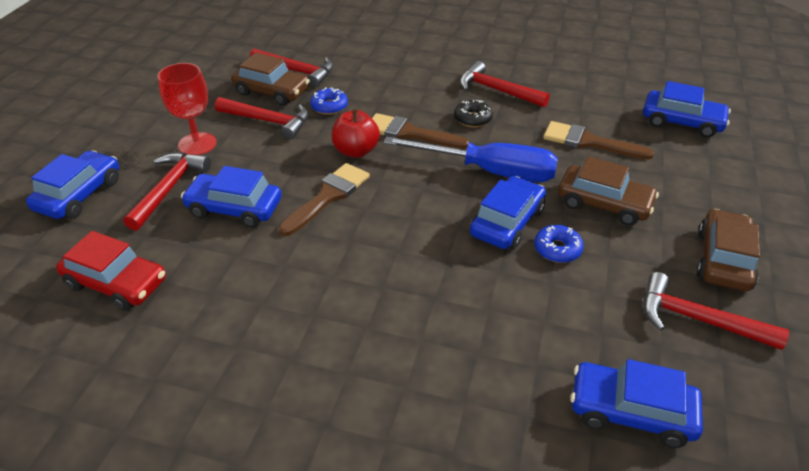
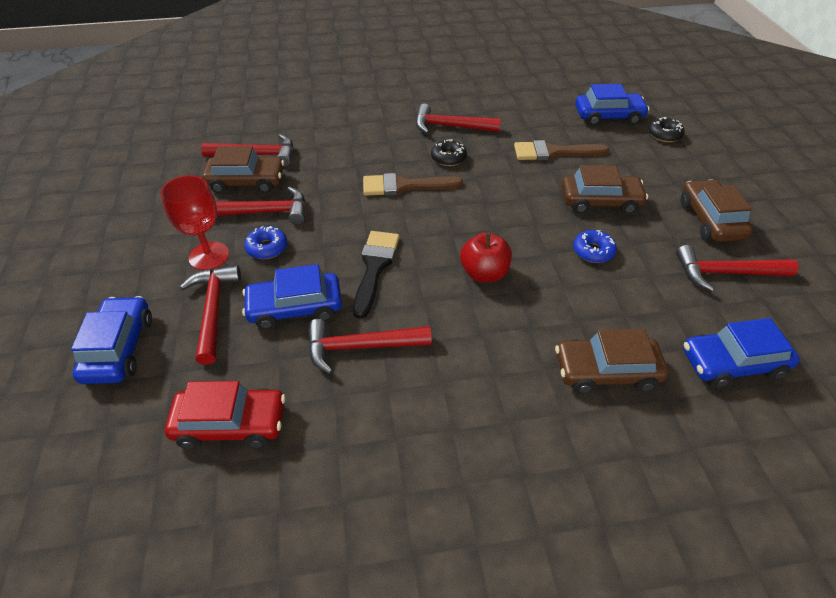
camera: 25 degrees left, 5 degrees up
(264, 260) = (360, 347): none -> red hammer
(328, 196) = (375, 267): brown brush -> black brush
(329, 106) = (313, 181): blue donut -> blue donut (267, 248)
(356, 151) = (369, 217): red apple -> red apple (484, 273)
(480, 366) = (606, 371): none -> brown car
(489, 171) = (495, 201): blue screwdriver -> none
(507, 222) = (540, 241): blue car -> none
(736, 157) = (664, 135): none -> black donut

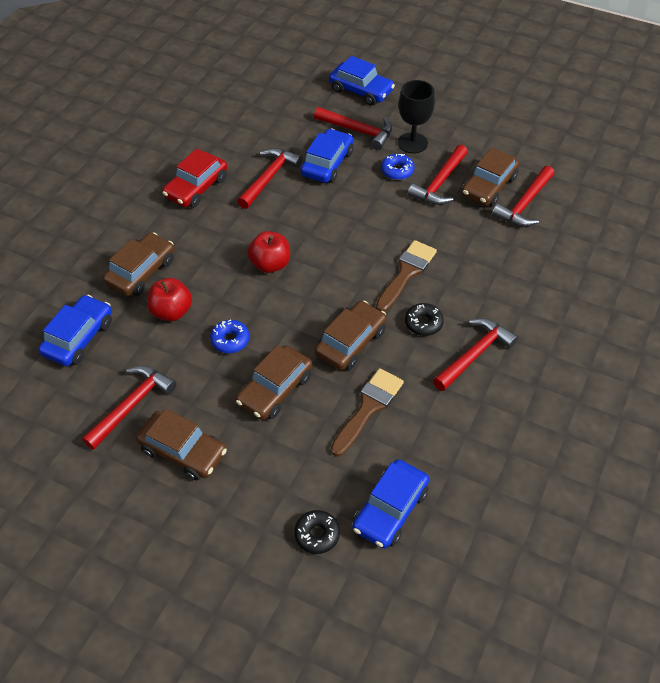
camera: 125 degrees right, 5 degrees up
(209, 256) = (412, 143): red goblet -> black goblet
(231, 424) = (268, 114): red car -> red car (196, 187)
(375, 267) = (329, 213): black brush -> none
(510, 184) = (351, 342): none -> brown car
(617, 310) = (171, 312): none -> red apple

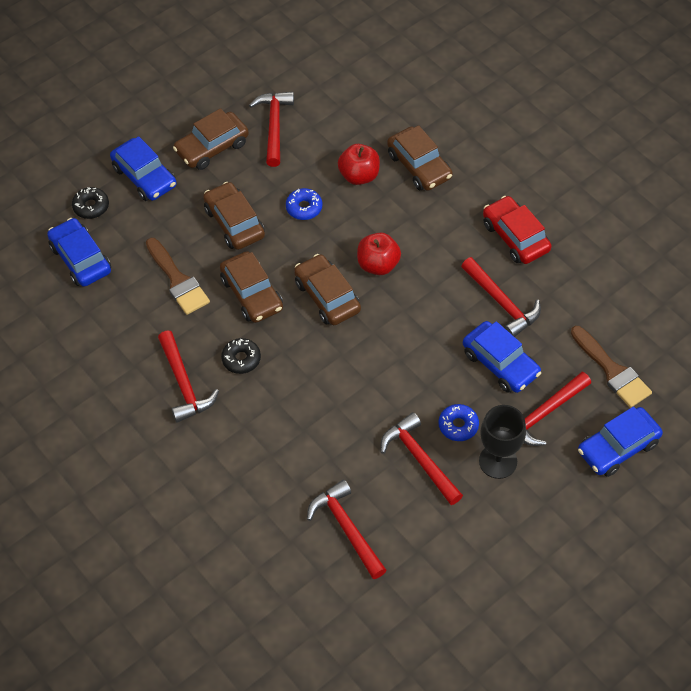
camera: 115 degrees right, 5 degrees up
(79, 337) = (364, 108): blue car -> blue car (144, 177)
(132, 405) = (274, 126): red hammer -> red hammer turned 150 degrees counterclockwise
(406, 273) = (309, 372): brown brush -> brown brush (612, 371)
(488, 186) = (391, 506): brown car -> brown car (327, 296)

